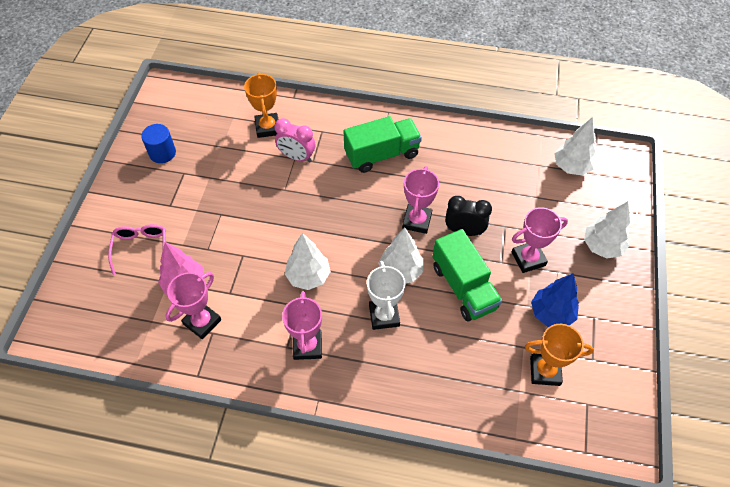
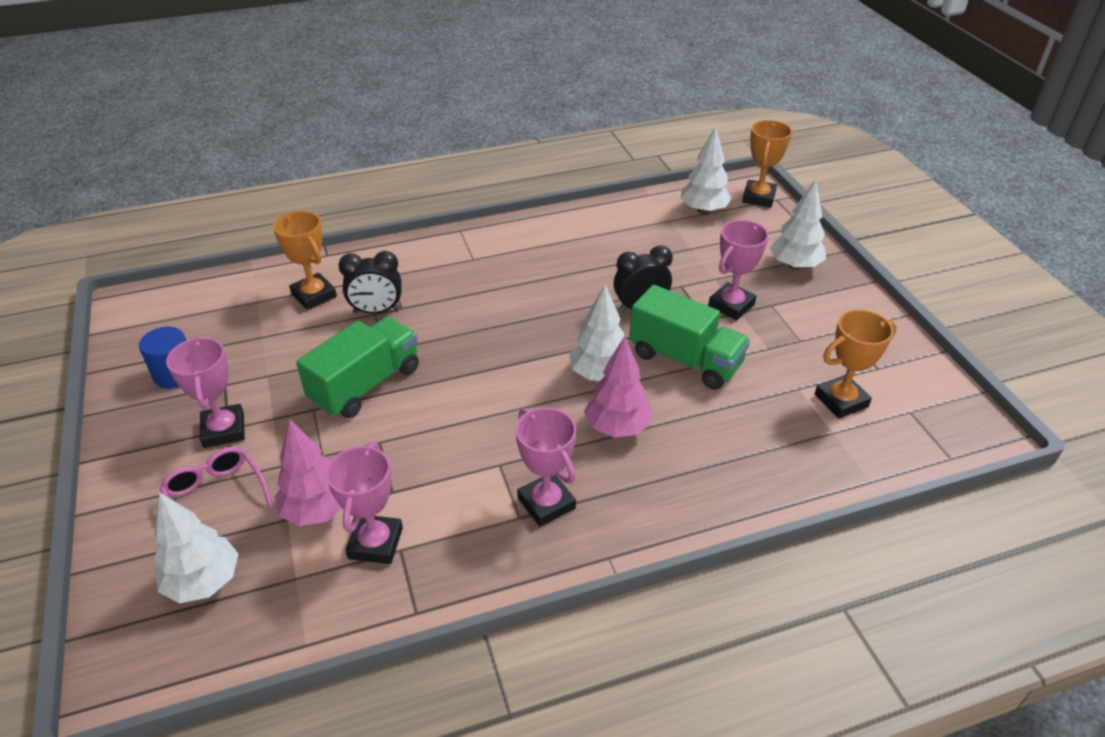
camera: 30 degrees left, 15 degrees down
(297, 157) = (376, 311): pink clock -> black clock
(308, 276) = (488, 427): white tree -> white tree (204, 582)
(382, 154) = (484, 271): green truck -> green truck (366, 385)
(384, 316) = (617, 427): white trophy -> pink tree
(417, 221) = (578, 318): pink trophy -> pink trophy (224, 430)
(551, 314) = (799, 345): blue tree -> none
(623, 173) = (758, 197): none -> orange trophy

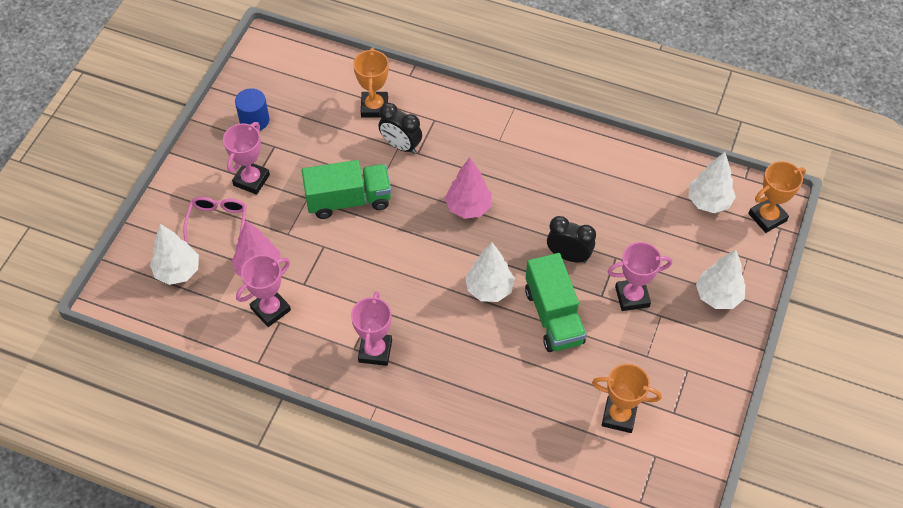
camera: 40 degrees right, 15 degrees up
(617, 427) = (461, 333): pink tree -> pink tree (468, 207)

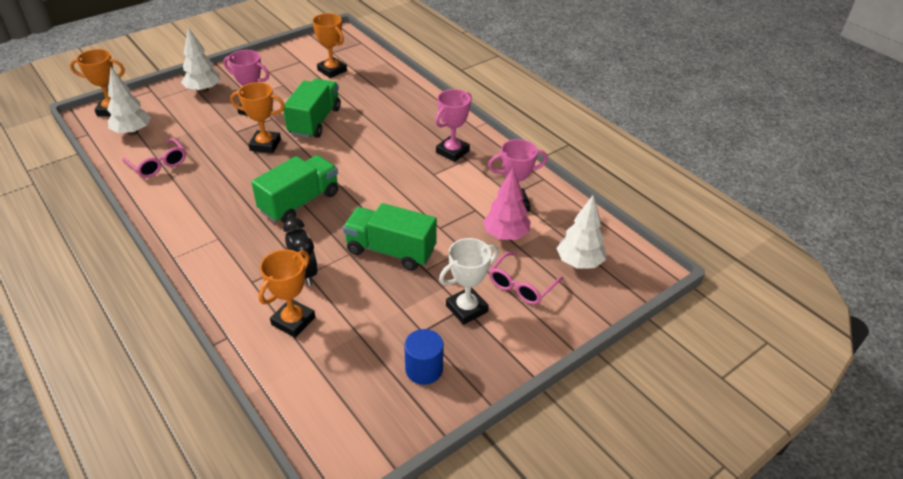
camera: 150 degrees left, 15 degrees down
(251, 180) = (466, 309): pink trophy -> white trophy
(468, 207) = (300, 202): pink tree -> green truck
(489, 289) = (340, 150): white tree -> none
(568, 256) = (265, 145): black clock -> orange trophy
(636, 180) = (158, 164): none -> pink glasses

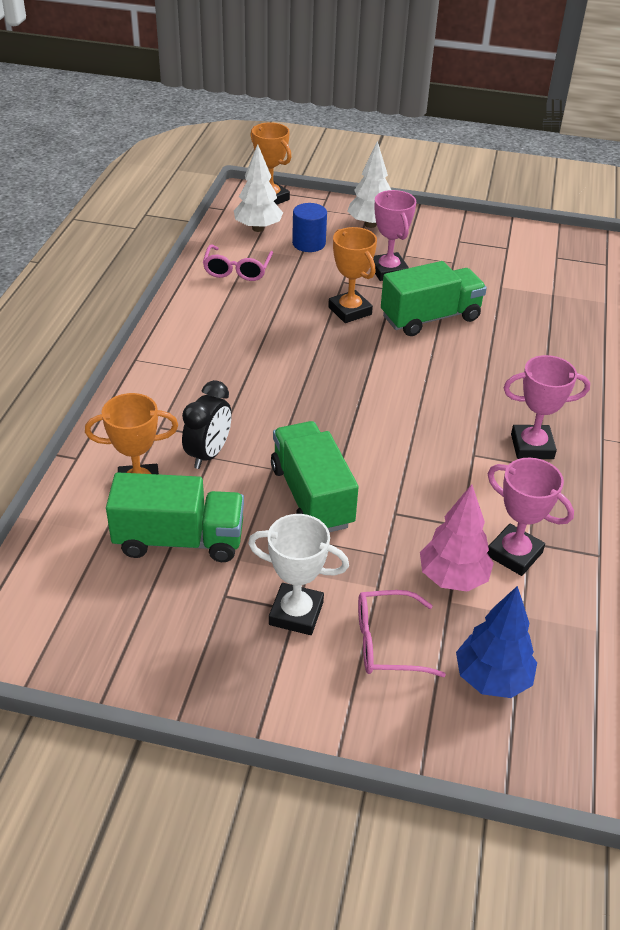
camera: 50 degrees right, 0 degrees up
(300, 202) = (300, 387): green truck -> green truck (179, 540)
(332, 70) = (527, 276): orange trophy -> none
(424, 369) = (172, 630): blue cylinder -> blue cylinder (309, 243)
(579, 263) = (492, 679): white tree -> blue tree

